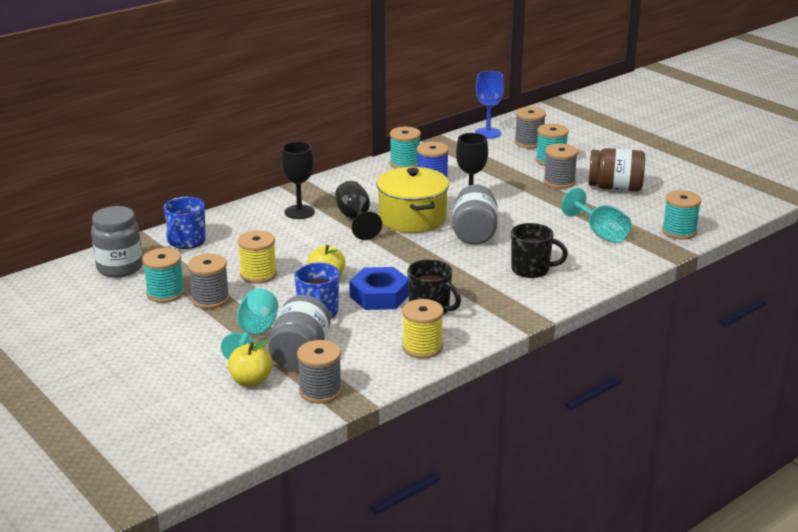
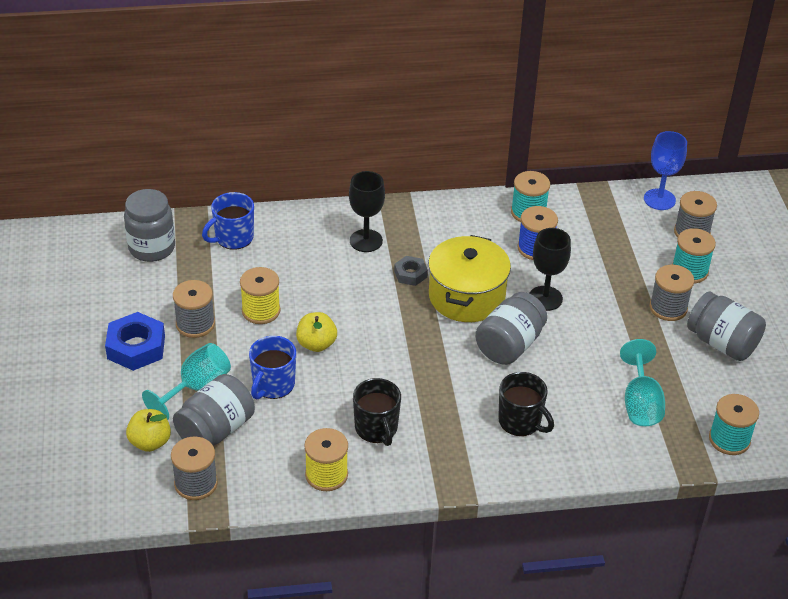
camera: 30 degrees right, 15 degrees up
(165, 293) = (164, 299): turquoise spool -> none
(355, 219) = (410, 274): black goblet -> grey nut
(379, 295) = (345, 389): blue nut -> blue nut (136, 347)
(615, 188) = (722, 343): brown jar -> grey jar

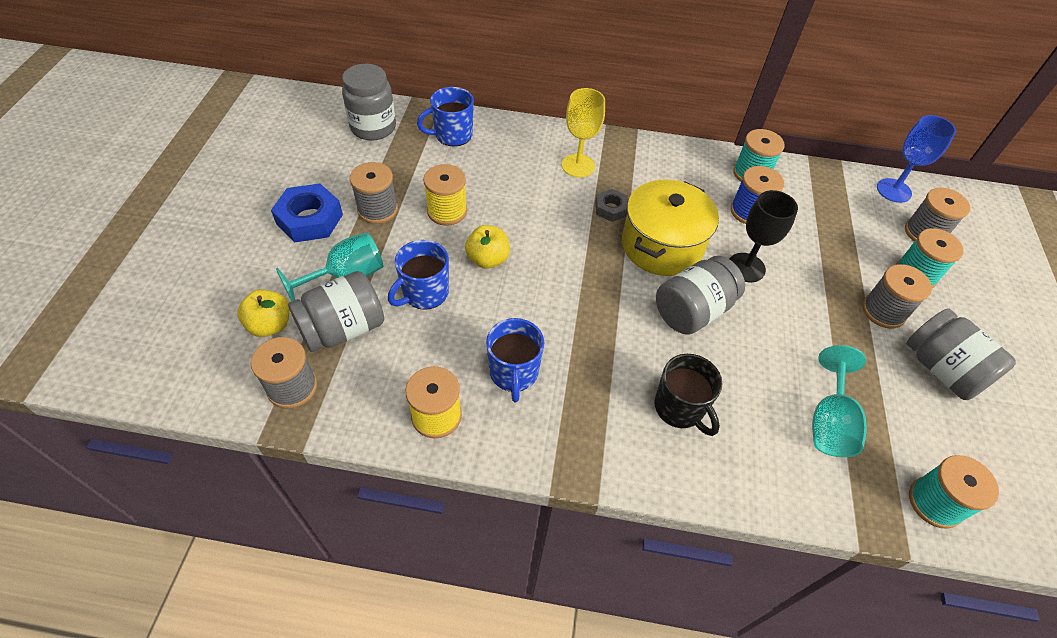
camera: 15 degrees right, 10 degrees up
(366, 241) = (578, 165): black goblet -> yellow goblet
(376, 429) = (513, 373): black mug -> blue mug

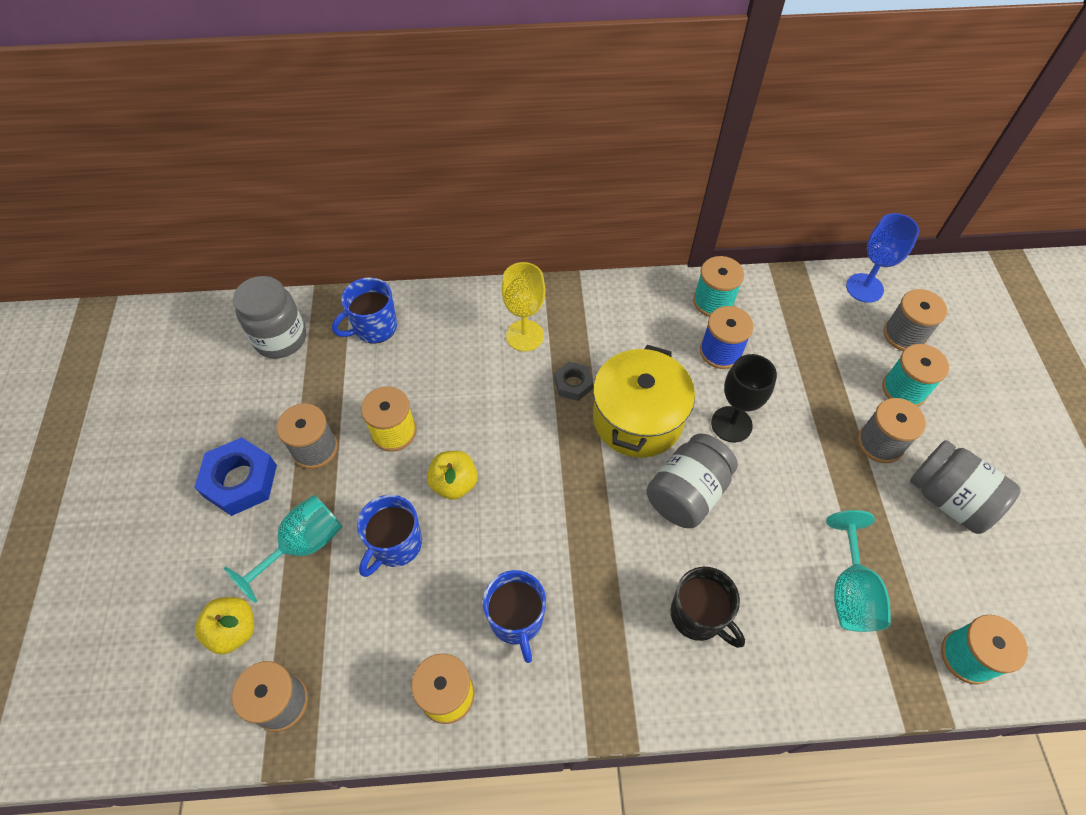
camera: 10 degrees left, 5 degrees up
(343, 329) = (317, 614): grey jar -> none

